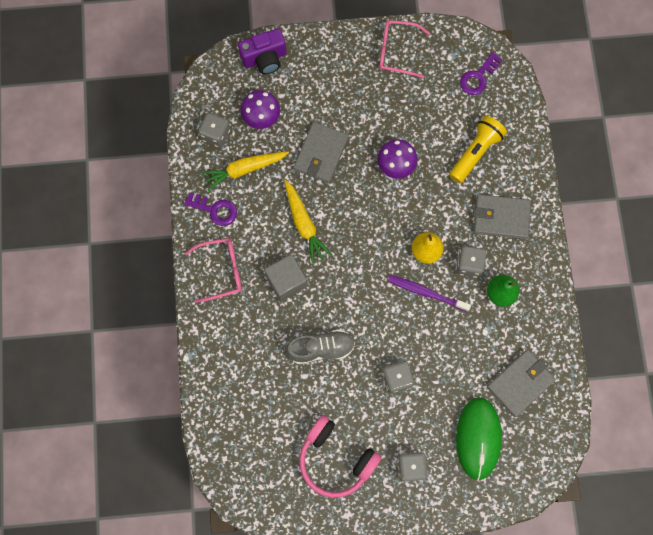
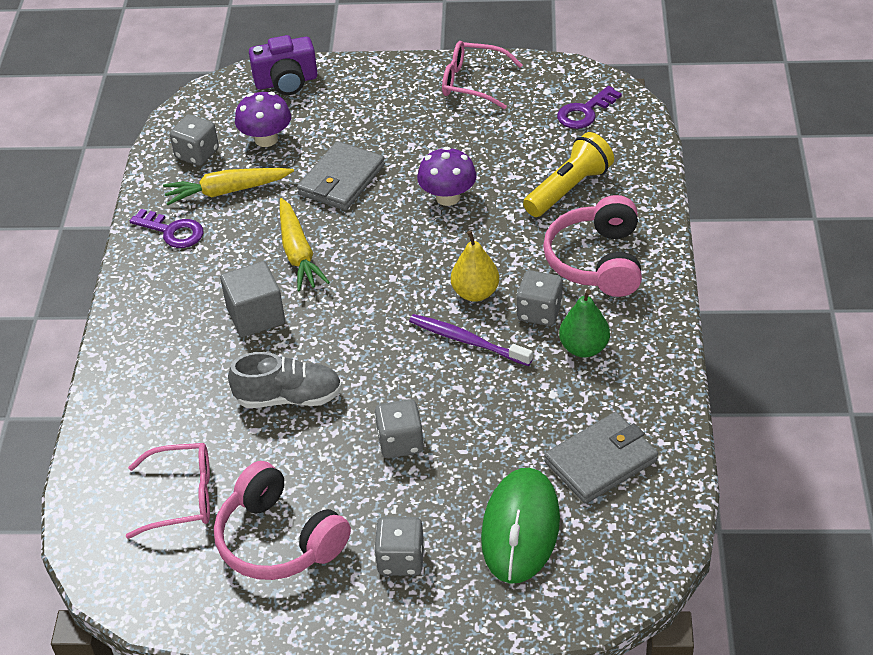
camera: 10 degrees right, 30 degrees down
(221, 271) = (161, 298): pink glasses -> pink glasses (182, 497)
(501, 217) = (597, 261): grey wallet -> pink headphones

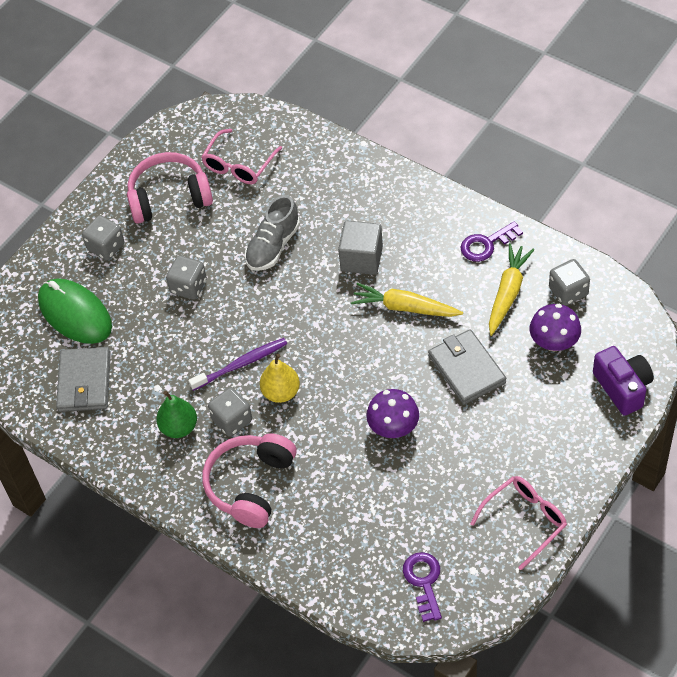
camera: 125 degrees right, 10 degrees up
(286, 82) = (623, 387): purple camera -> purple camera turned 135 degrees clockwise
(569, 189) = (340, 513): yellow flashlight -> none
(597, 261) = (250, 485): pink headphones -> pink headphones turned 105 degrees counterclockwise

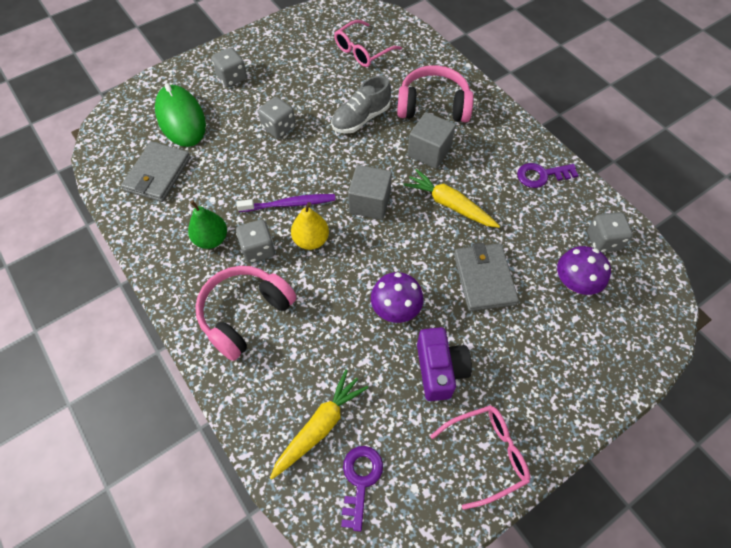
camera: 15 degrees right, 5 degrees up
(169, 197) = (298, 57): pink headphones -> pink headphones (433, 106)
(323, 334) = (369, 203): none -> grey cube
(508, 293) = (546, 223): yellow carrot -> yellow carrot (319, 426)
(623, 387) = (629, 351): purple camera -> purple camera (439, 370)

